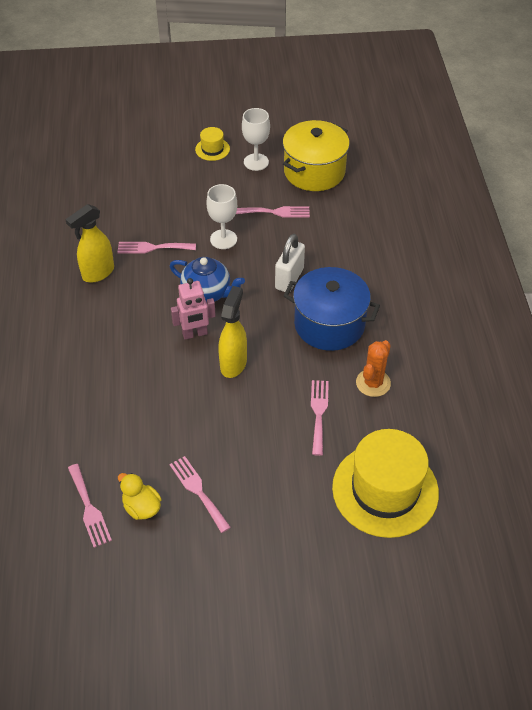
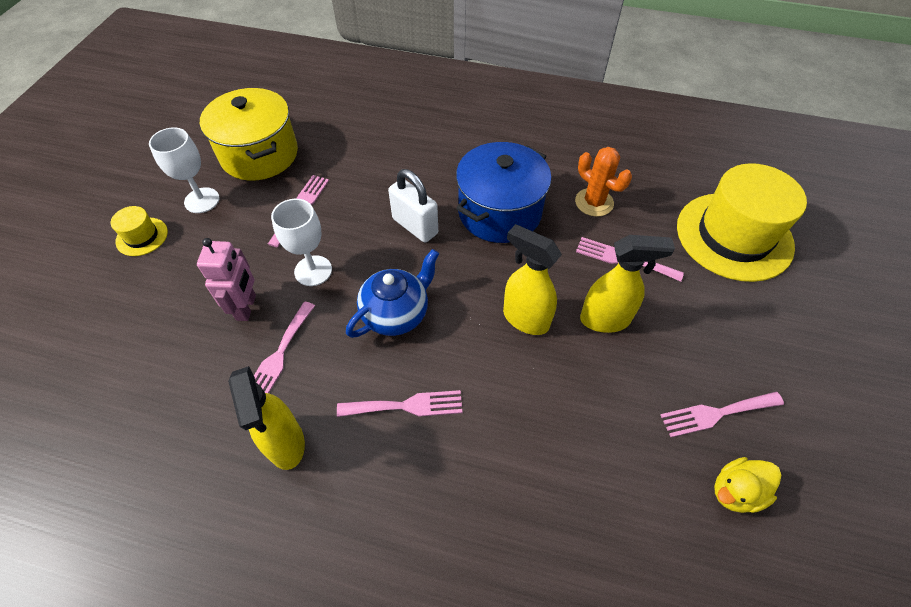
camera: 70 degrees left, 5 degrees up
(89, 508) = (732, 568): pink fork -> pink fork (406, 406)
(195, 334) = (460, 347): pink robot -> pink robot (246, 307)
(253, 411) = (605, 320): none -> yellow spray bottle

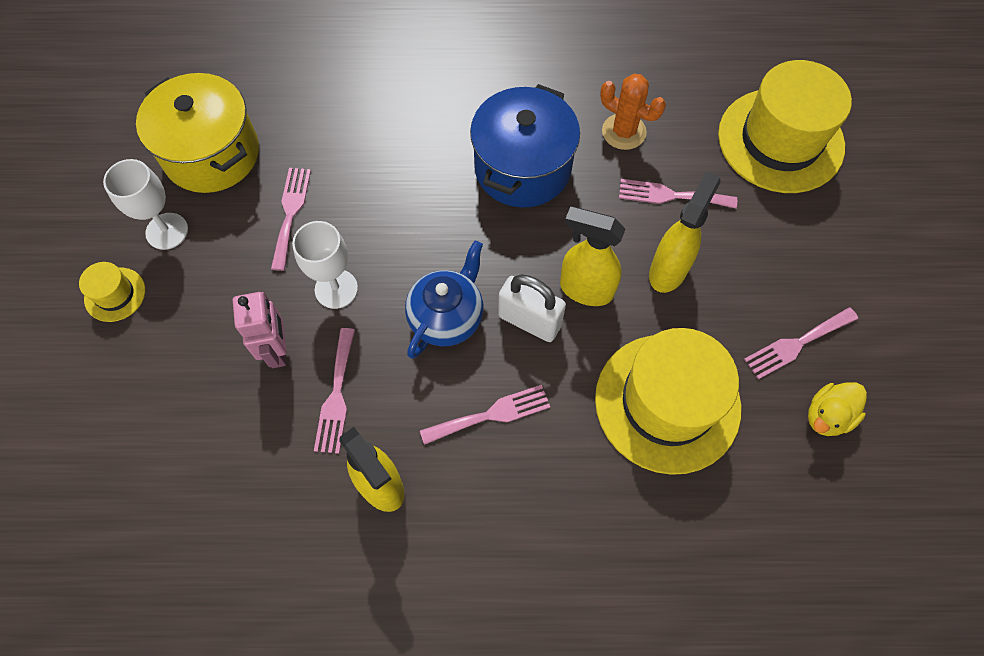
camera: 15 degrees left, 10 degrees up
(415, 226) = (433, 207): white padlock -> white padlock (529, 321)
(575, 437) = (667, 402): none -> yellow hat
(605, 320) = (668, 270): yellow spray bottle -> yellow spray bottle turned 45 degrees counterclockwise

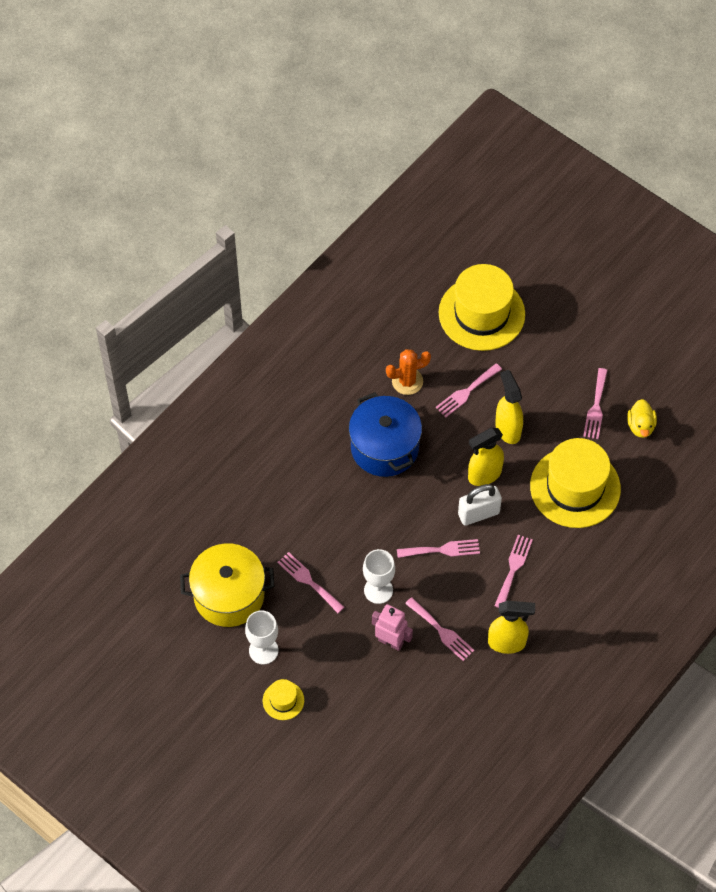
camera: 50 degrees left, 5 degrees down
(447, 317) = (442, 550): blue teapot -> pink fork

